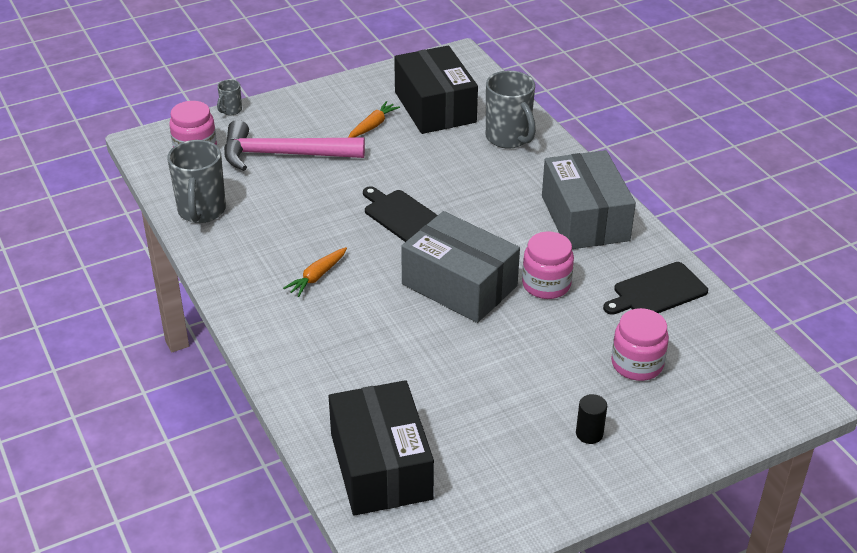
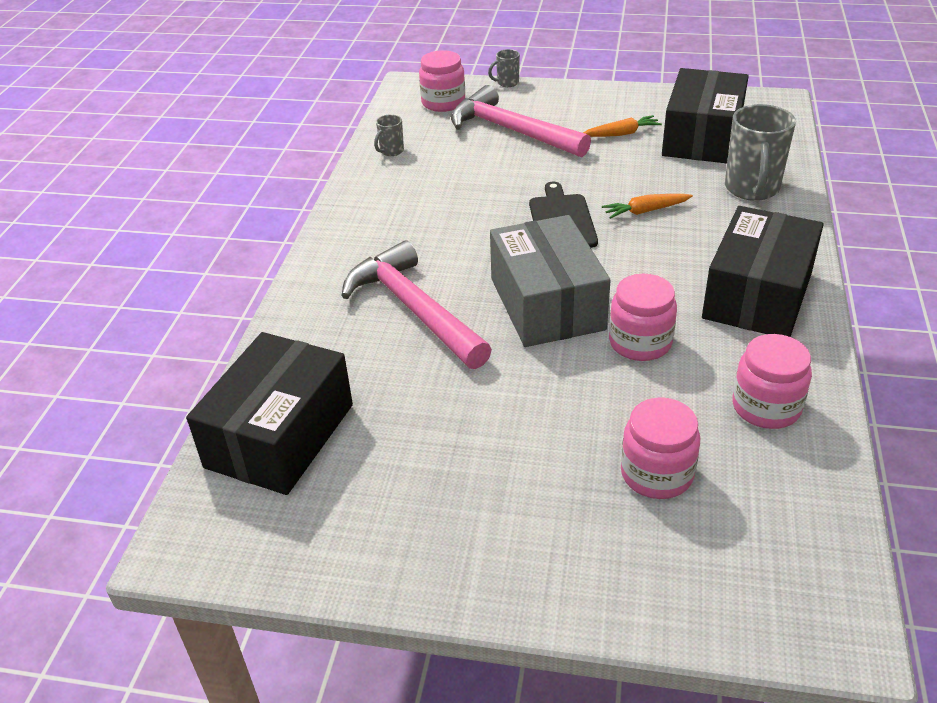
camera: 40 degrees right, 0 degrees up
(201, 211) = (391, 151): grey mug -> grey mug, size x0.48
(317, 276) = (423, 240): orange carrot -> orange carrot (645, 211)
(371, 332) = (414, 309): none -> pink hammer
(584, 218) = (757, 295): grey box -> black box
(589, 434) = (518, 520): black cylinder -> none
(657, 291) = (766, 407): black cutting board -> pink jar

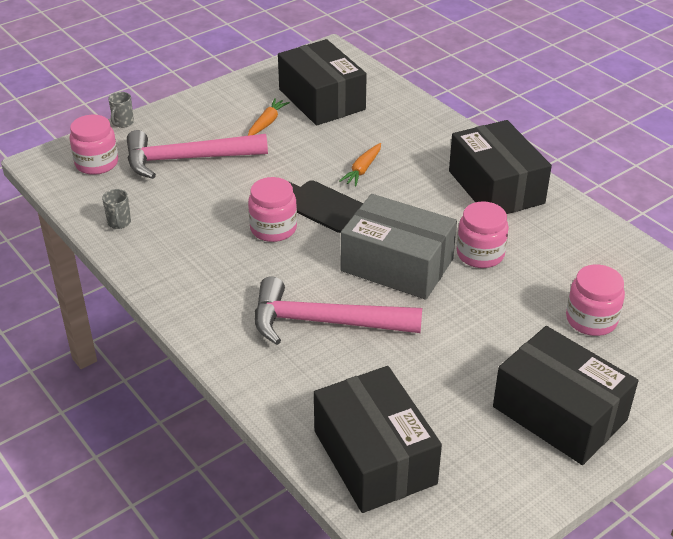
camera: 50 degrees left, 0 degrees up
(481, 528) = (559, 413): none -> black box
(751, 189) = (400, 121): grey mug -> none
(766, 407) = (586, 248): pink jar -> pink jar (273, 228)

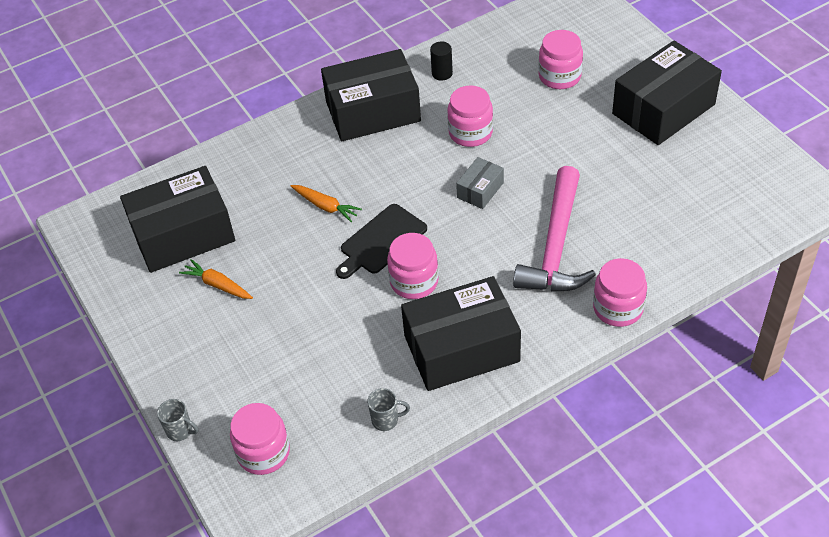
camera: 80 degrees left, 10 degrees up
(187, 159) = (274, 360): pink hammer -> none
(240, 370) = (618, 308): none -> pink jar
(374, 457) = (714, 220): black box -> black box (461, 348)
(397, 265) = (480, 190): grey box -> grey box, size x0.47
(567, 229) = (442, 73): none -> black cylinder

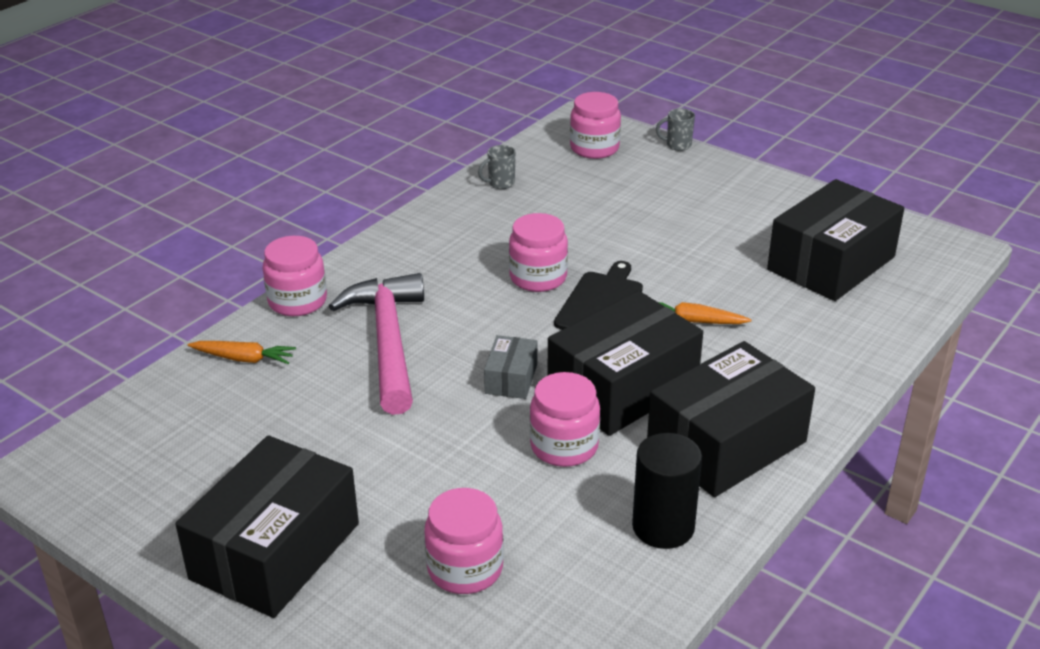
camera: 155 degrees right, 15 degrees down
(218, 285) = (746, 234): orange carrot -> orange carrot (244, 359)
(442, 73) = (663, 527): black cylinder -> black cylinder, size x1.71
(461, 348) = (456, 239): black box -> black box (623, 387)

